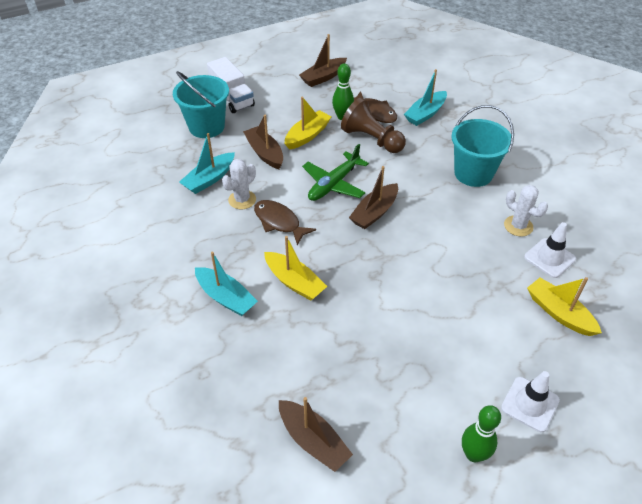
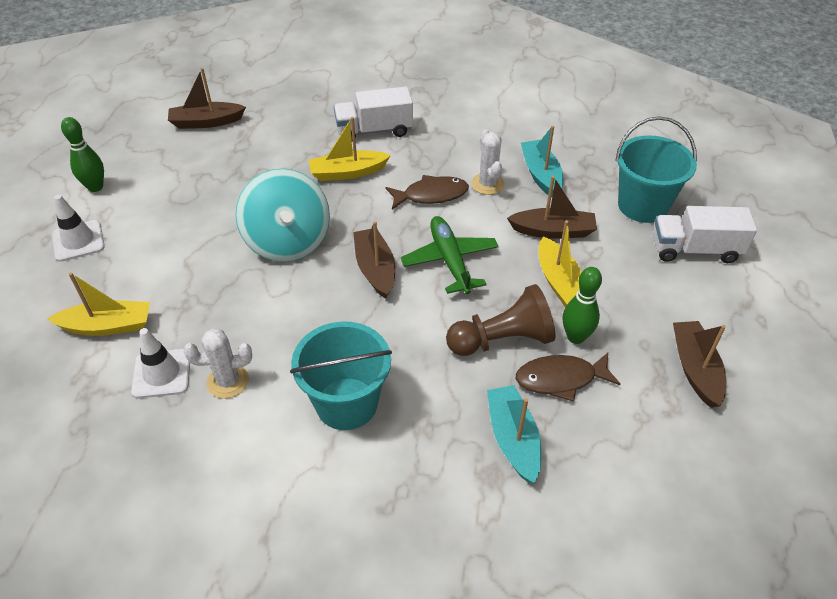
camera: 125 degrees right, 0 degrees up
(226, 297) = (374, 130): turquoise boat -> white truck
(396, 270) = (288, 242): none -> turquoise spinning top

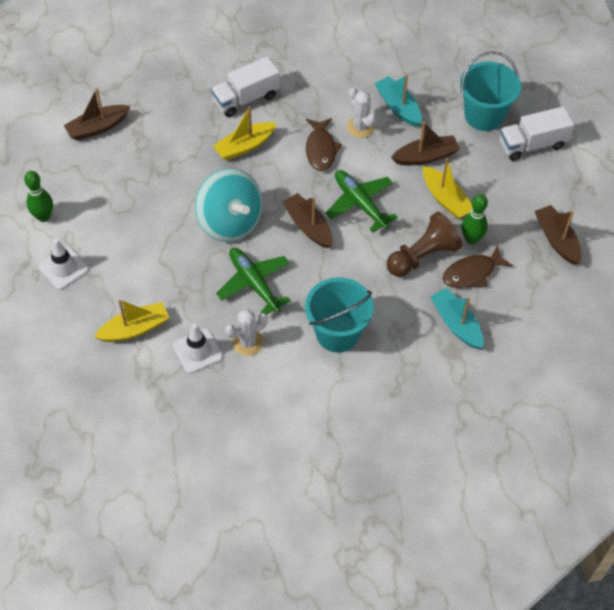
camera: 20 degrees left, 10 degrees up
(276, 315) = (254, 284): none -> green plane
(431, 195) = (321, 149): brown fish -> brown fish turned 120 degrees clockwise

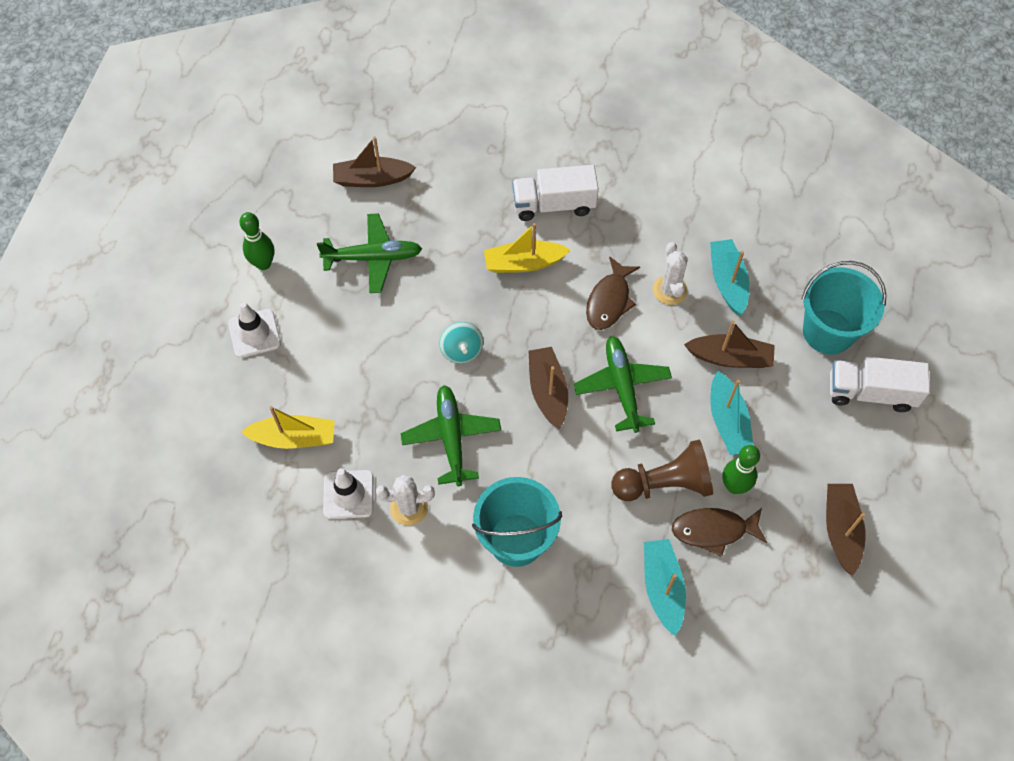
camera: 25 degrees right, 5 degrees up
(128, 182) = (373, 258): none -> green plane
(230, 222) = (462, 350): turquoise spinning top -> turquoise spinning top, size x0.49
(445, 199) = (728, 421): yellow boat -> turquoise boat

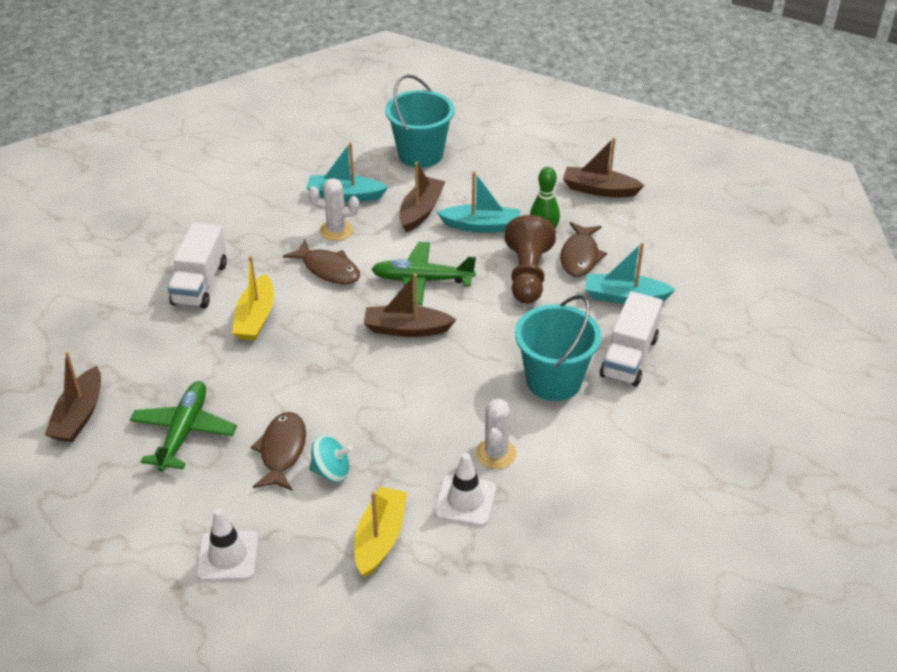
camera: 75 degrees left, 20 degrees down
(263, 263) = (135, 533): green bowling pin -> none
(370, 336) = (282, 451): none -> brown fish
(451, 438) = (429, 407): green plane -> none
(462, 350) = (334, 381): turquoise spinning top -> turquoise spinning top (331, 471)
(870, 392) = (485, 147): white truck -> white truck (629, 357)

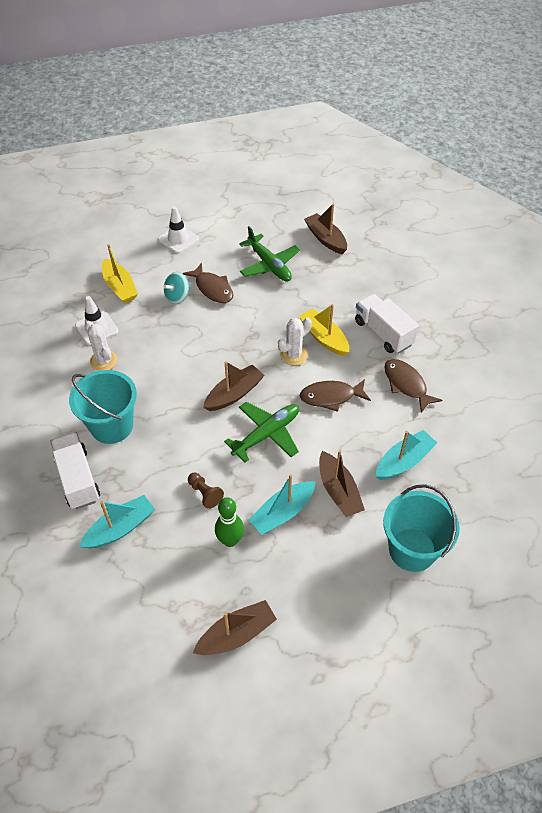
camera: 135 degrees right, 10 degrees up
(336, 230) = (367, 428): white cactus -> white cactus (293, 355)
(527, 275) = (205, 493): brown pawn -> brown pawn, size x0.51
(580, 256) = (185, 542): brown fish -> brown fish (406, 384)

